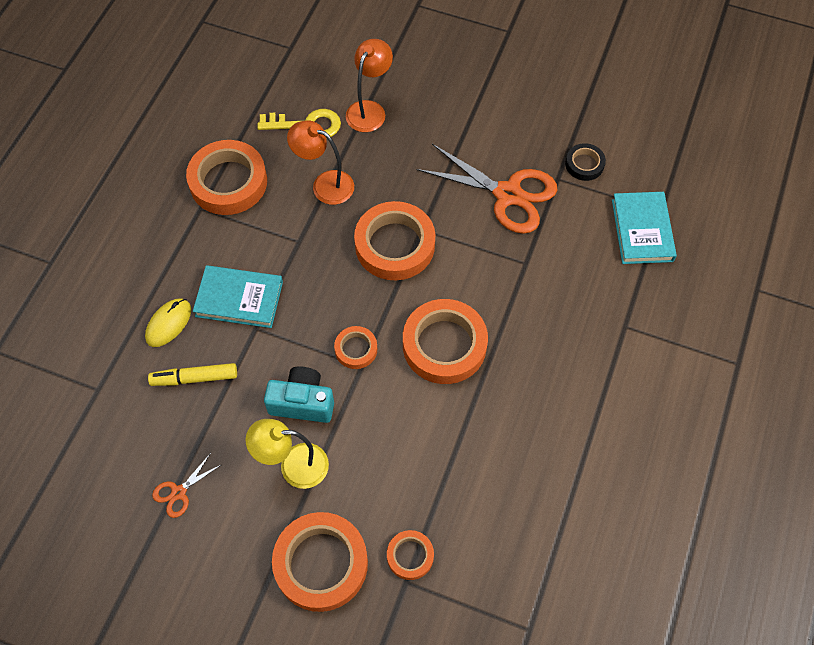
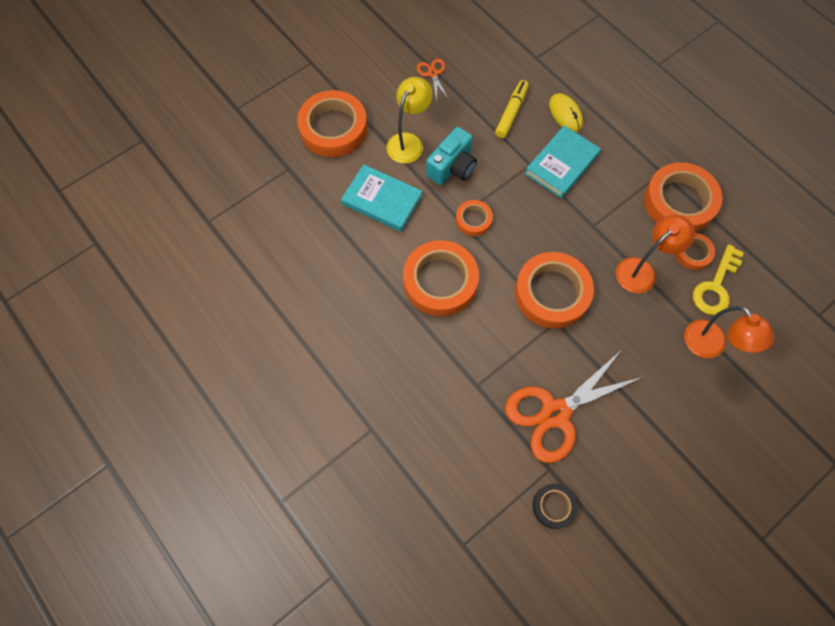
camera: 120 degrees right, 5 degrees up
(410, 556) = (302, 178): orange tape -> orange tape (692, 253)
(642, 230) = (453, 511): turquoise book -> turquoise book (382, 200)

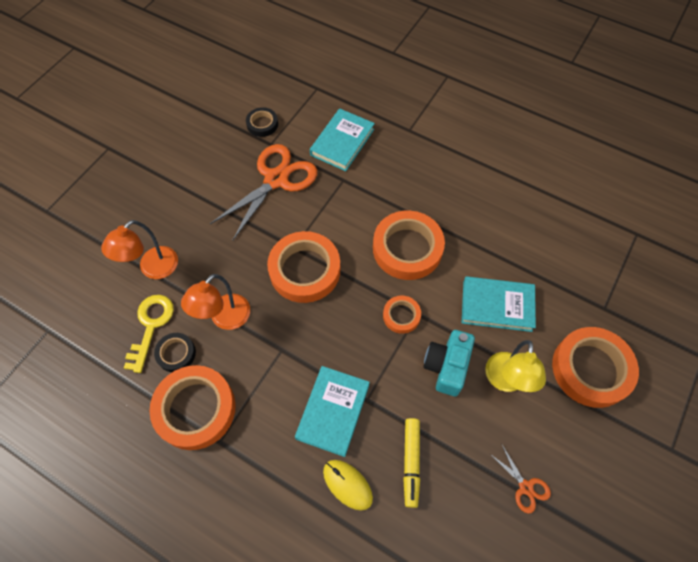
camera: 160 degrees right, 5 degrees down
(460, 440) = (342, 142): none -> turquoise book
(692, 253) = (176, 353): orange tape -> black tape
(711, 346) = (153, 269): orange lamp -> orange lamp turned 90 degrees counterclockwise

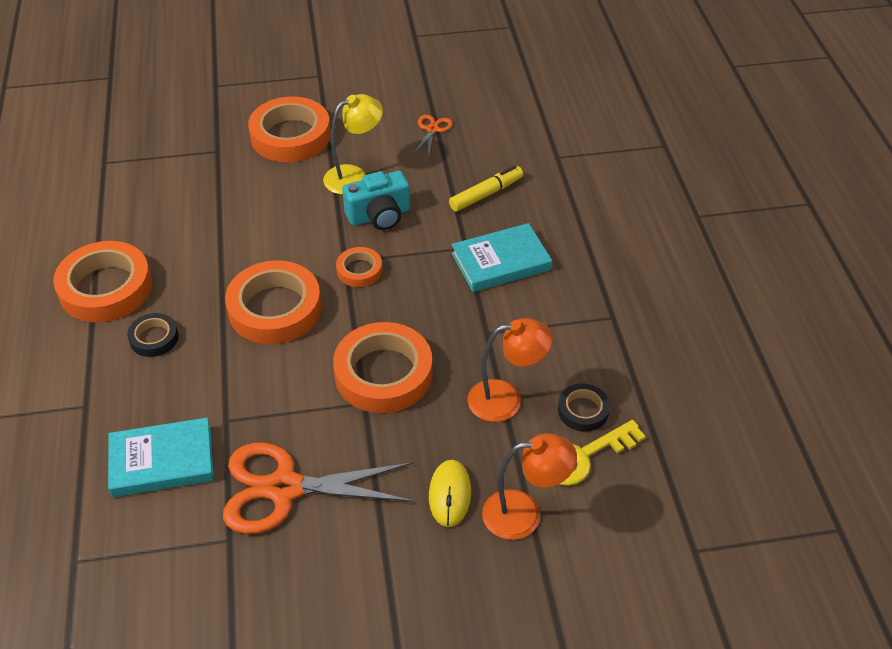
camera: 130 degrees left, 15 degrees down
(195, 409) = (610, 354): orange tape -> orange tape (106, 288)
(262, 124) = (200, 577): black tape -> black tape (154, 338)
(347, 484) = (546, 218): yellow mouse -> yellow mouse (450, 494)
(497, 306) = (281, 214): turquoise book -> none

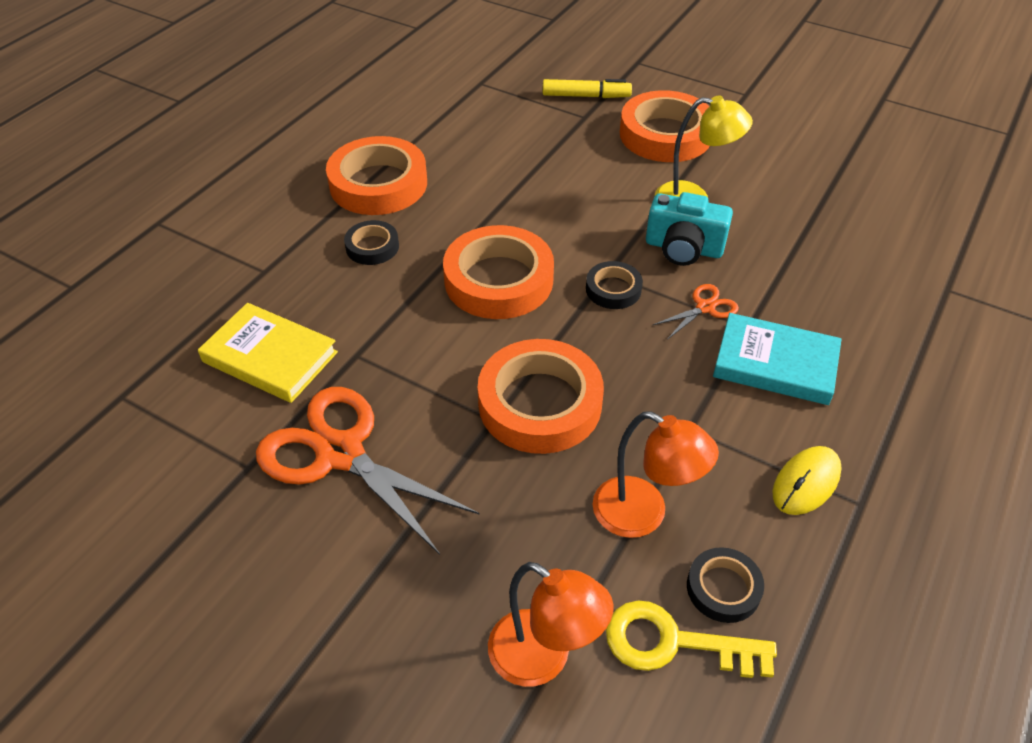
camera: 40 degrees right, 0 degrees up
(162, 461) = (270, 357): turquoise book -> yellow book
(359, 270) = (613, 289): orange tape -> black tape
(432, 129) = (820, 194): orange scissors -> orange scissors (705, 308)
(450, 494) = (485, 575): yellow mouse -> yellow mouse (806, 483)
(486, 194) = (822, 285): yellow marker -> yellow marker (586, 96)

